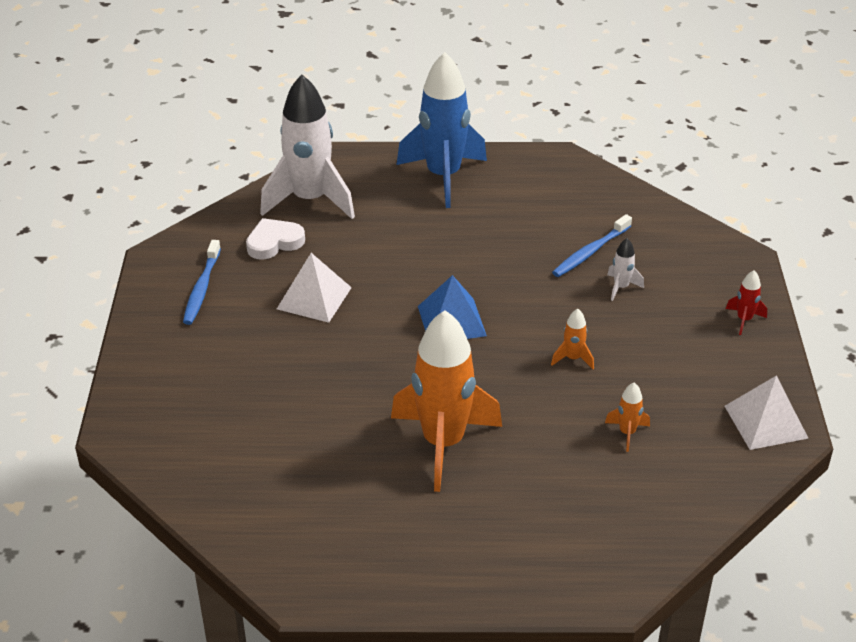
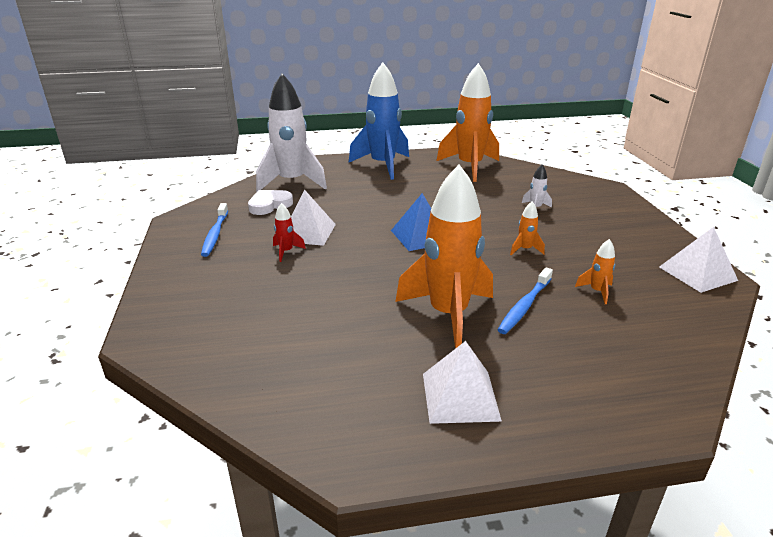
camera: 10 degrees left, 10 degrees down
(420, 540) = (460, 396): none -> white pyramid
(566, 193) = (469, 167): none -> orange rocket
(590, 252) = (502, 192): blue toothbrush -> blue toothbrush (525, 306)
(744, 320) = (633, 217): red rocket -> red rocket (286, 252)

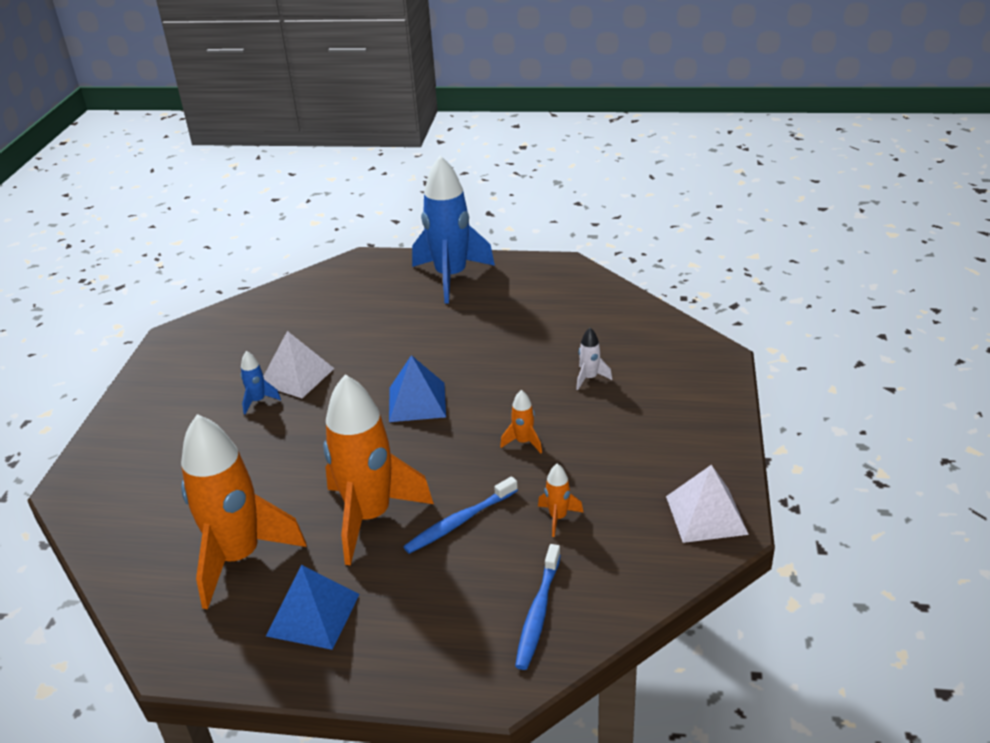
camera: 20 degrees right, 5 degrees up
(215, 234) = (200, 364): blue toothbrush -> blue toothbrush (538, 612)
(269, 205) = (279, 327): white heart -> none
(286, 252) = (258, 401): red rocket -> blue rocket
(292, 182) = (325, 293): white rocket -> none
(460, 396) = (313, 614): white pyramid -> blue pyramid
(469, 167) = (560, 294): orange rocket -> orange rocket (239, 558)

